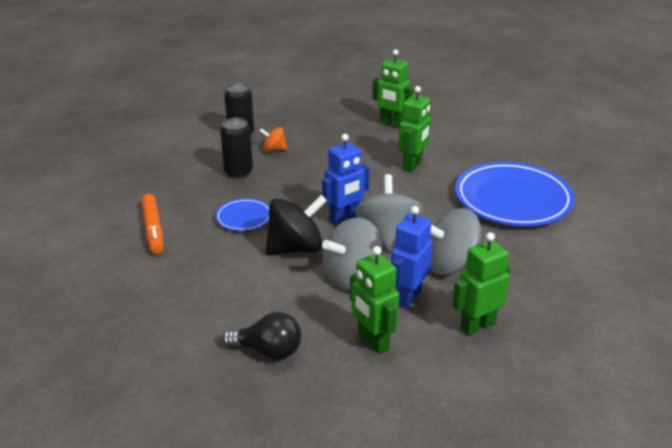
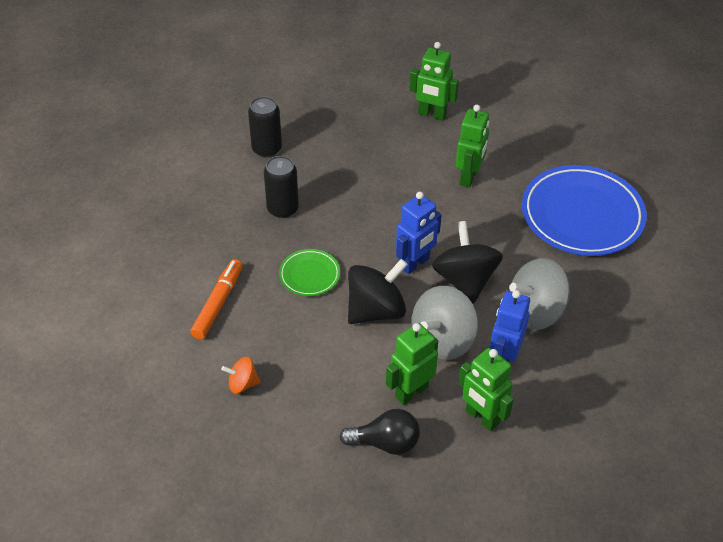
camera: 10 degrees left, 15 degrees up
(153, 229) = (218, 303): orange marker -> orange marker turned 135 degrees counterclockwise
(244, 217) = (309, 275): blue plate -> green plate
(274, 149) = (311, 170): orange spinning top -> orange spinning top (242, 384)
(388, 234) = (465, 280): grey spinning top -> black spinning top
(477, 326) = (575, 385): green robot -> green robot (411, 392)

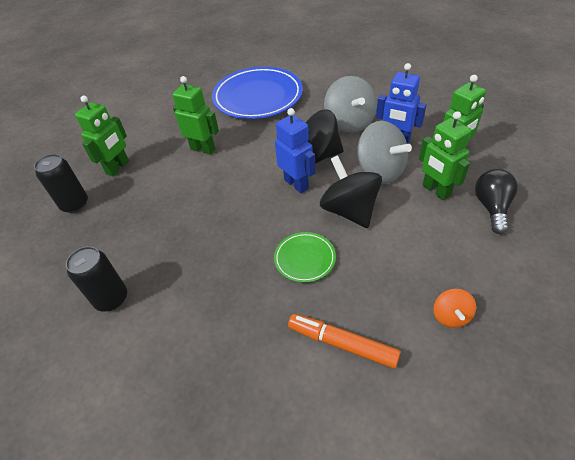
camera: 80 degrees left, 0 degrees up
(282, 209) = (209, 282): black can -> black can (75, 204)

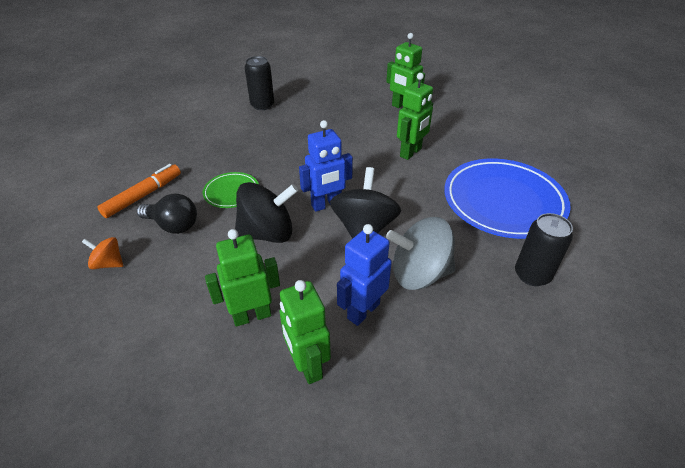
camera: 100 degrees right, 5 degrees down
(75, 204) = (365, 90): black can -> black can (532, 275)
(380, 171) = (312, 275): grey spinning top -> none
(491, 207) = (192, 361): black light bulb -> black light bulb (173, 225)

